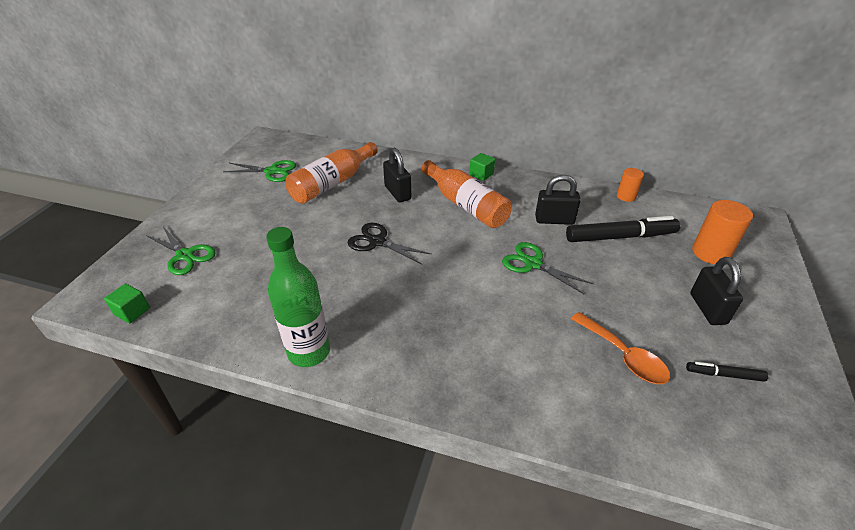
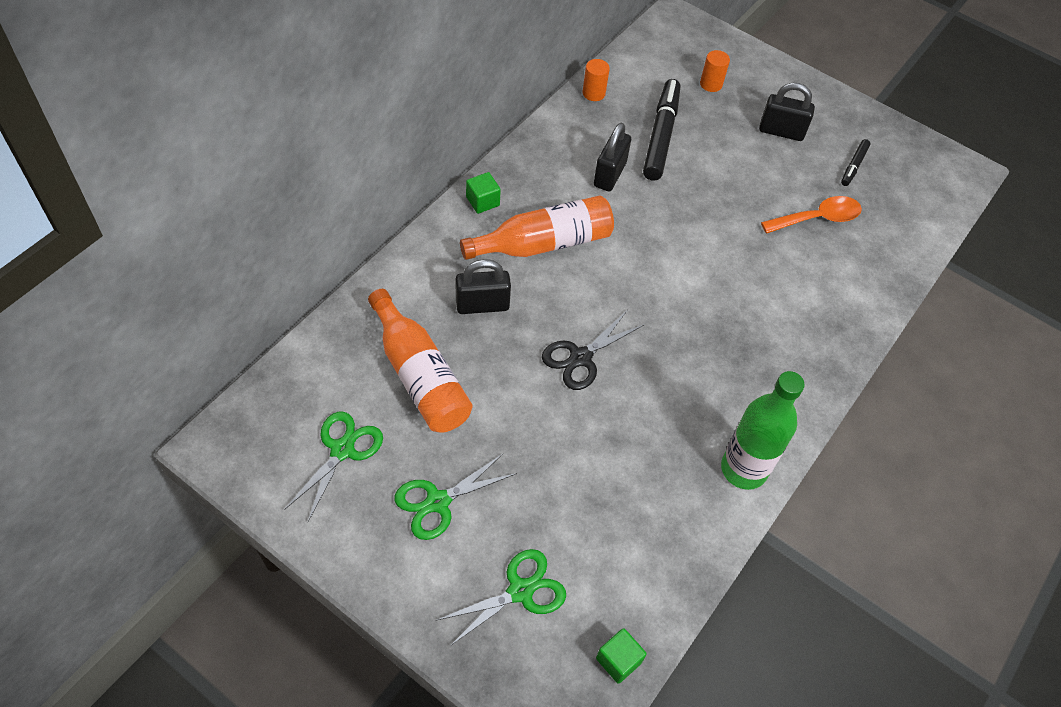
camera: 75 degrees left, 15 degrees up
(533, 264) = (676, 227): green scissors -> green scissors (438, 502)
(710, 253) = (711, 84): orange cylinder -> orange cylinder, size x0.60

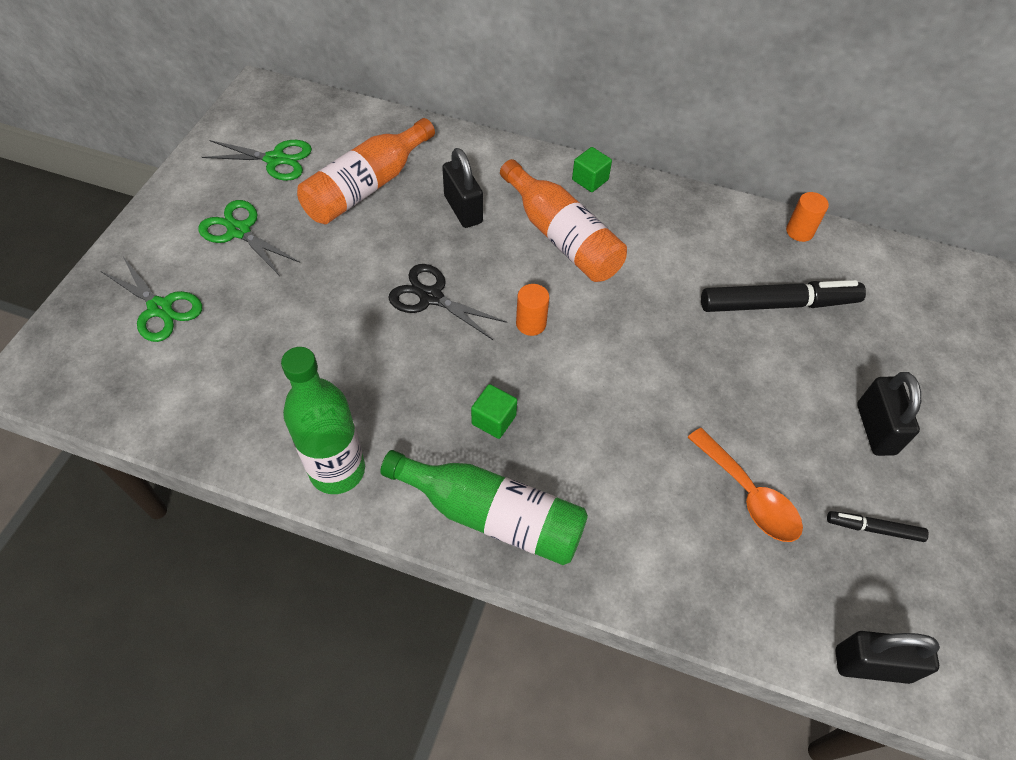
camera: 75 degrees right, 0 degrees up
(609, 174) = (688, 270): black padlock -> black padlock (872, 664)
(618, 660) = (97, 398): green cube -> green cube (494, 420)
(711, 84) = (901, 338): orange cylinder -> orange cylinder (531, 323)
(805, 373) = (492, 516): none -> green bottle

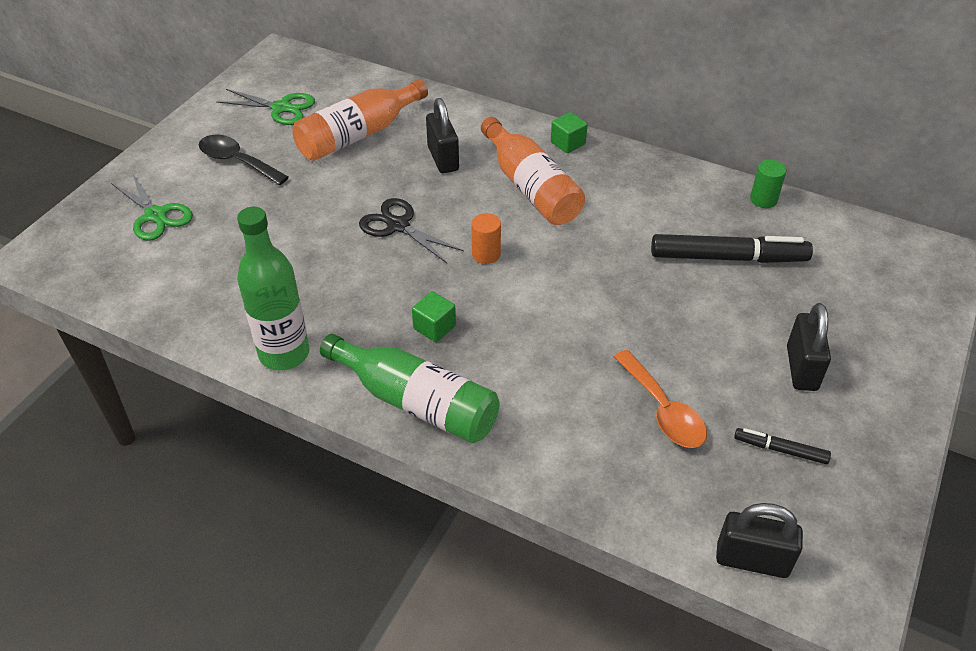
camera: 10 degrees right, 10 degrees down
(239, 231) = (237, 161): green scissors -> black spoon
(799, 231) = (763, 199): orange cylinder -> green cylinder

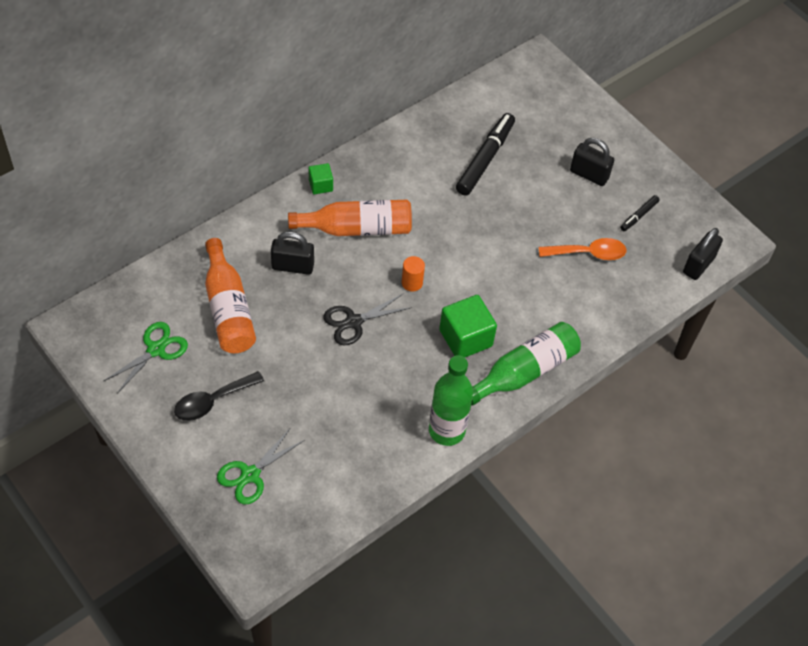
camera: 70 degrees left, 10 degrees up
(156, 215) = (250, 475): green scissors -> green scissors turned 150 degrees clockwise
(434, 327) = (465, 338): green cube -> green cube, size x1.84
(763, 199) = (443, 112): green cylinder -> none

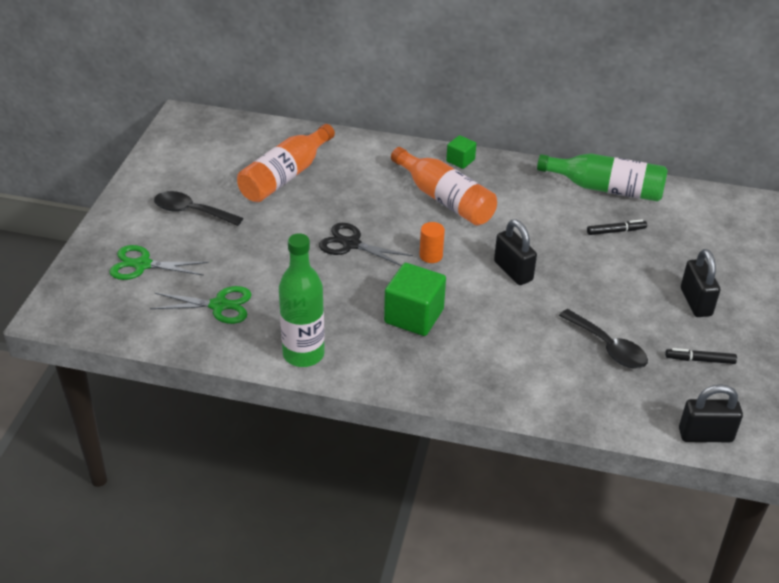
camera: 55 degrees right, 15 degrees down
(156, 349) = (208, 162): green scissors -> green scissors (219, 305)
(292, 266) = (364, 186): black padlock -> black padlock (513, 271)
(485, 159) = (616, 231): black marker -> black marker, size x0.50
(524, 371) = (423, 372): green bottle -> green bottle (606, 189)
(588, 253) = (608, 347): orange spoon -> black spoon

